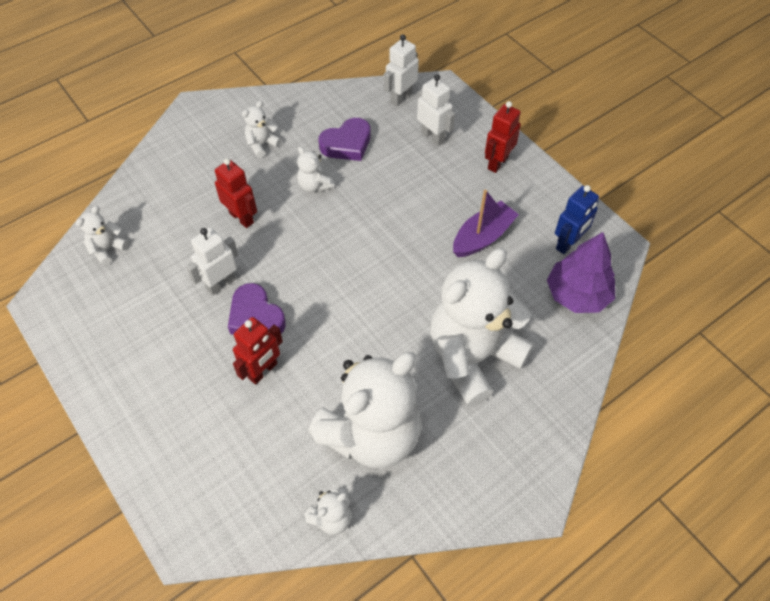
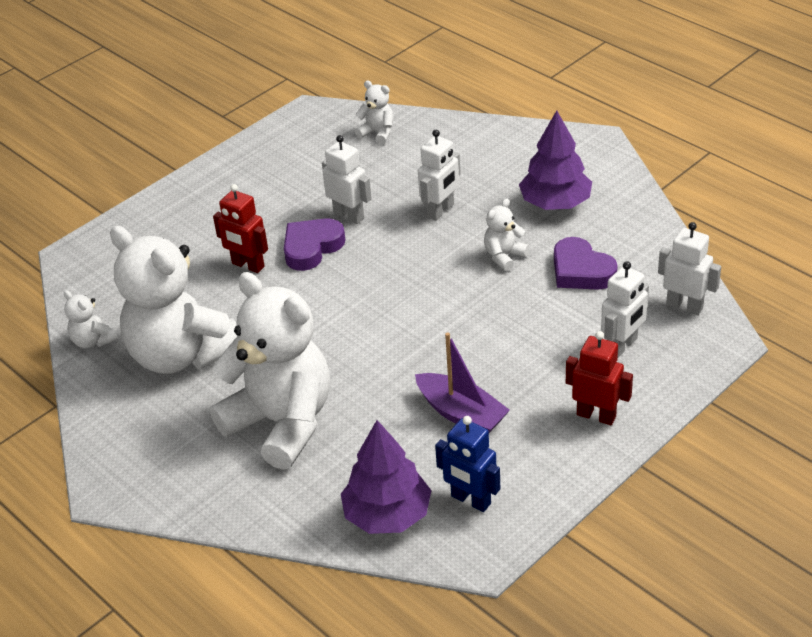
camera: 85 degrees right, 15 degrees down
(241, 217) = (441, 211): red robot -> white robot
(262, 144) = (555, 203): white teddy bear -> purple tree

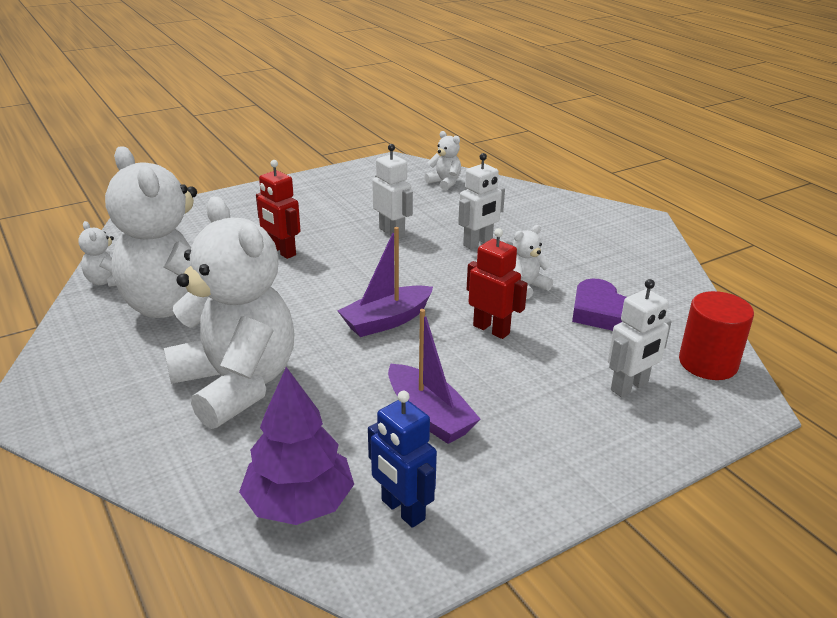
camera: 10 degrees right, 10 degrees down
(312, 248) = (346, 249): purple heart -> none
(386, 325) = (386, 321): none -> purple boat
(555, 203) = (590, 256): purple tree -> none
(596, 415) = (582, 450): red robot -> red robot (491, 329)
(684, 306) = (708, 363): white robot -> red cylinder

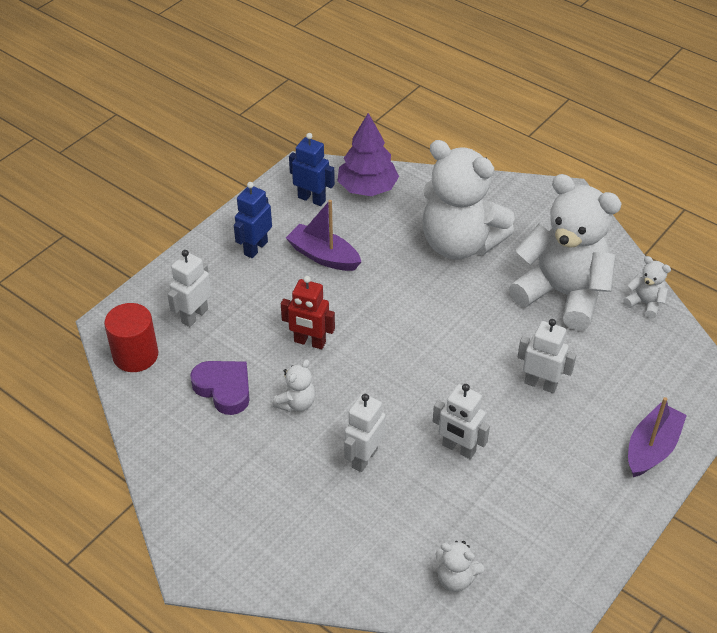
camera: 160 degrees right, 15 degrees up
(281, 251) = (540, 384): red robot -> white robot
(386, 321) = (395, 327): purple boat -> purple boat (652, 448)
(525, 452) = (255, 248): none -> blue robot

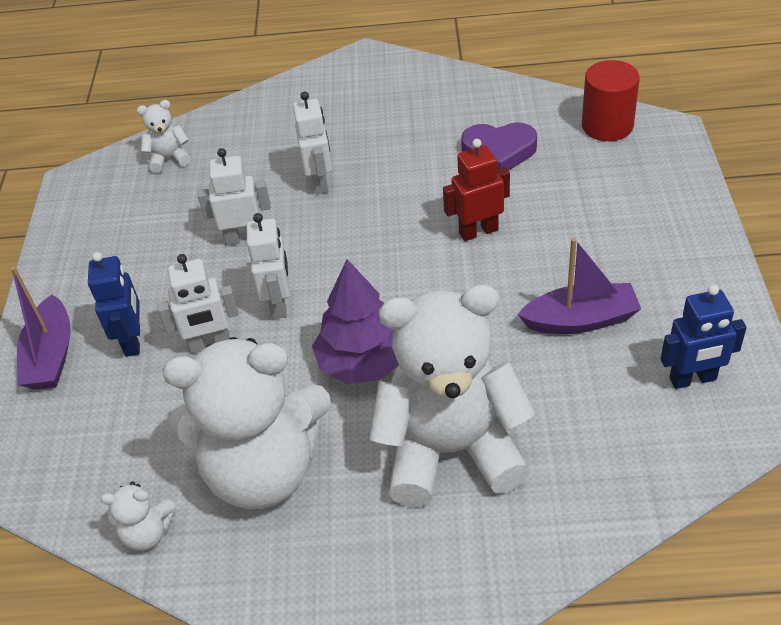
camera: 145 degrees right, 0 degrees up
(194, 316) = (611, 182): white robot -> white robot (279, 304)
(255, 248) = (659, 278): blue robot -> blue robot (133, 340)
(296, 403) = (425, 181): white teddy bear -> none
(367, 188) = (653, 446): purple tree -> purple tree (363, 362)

